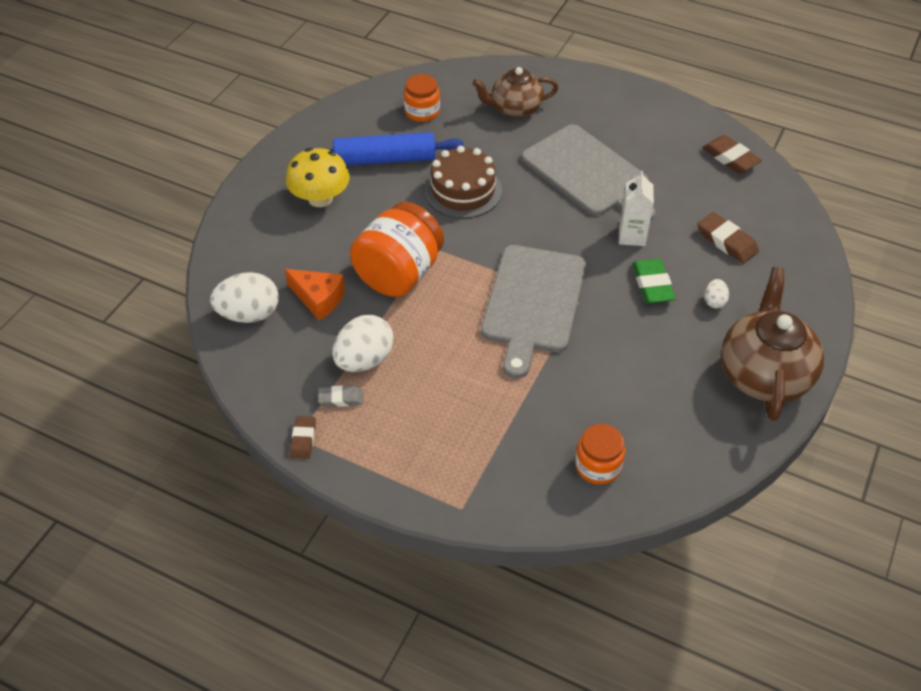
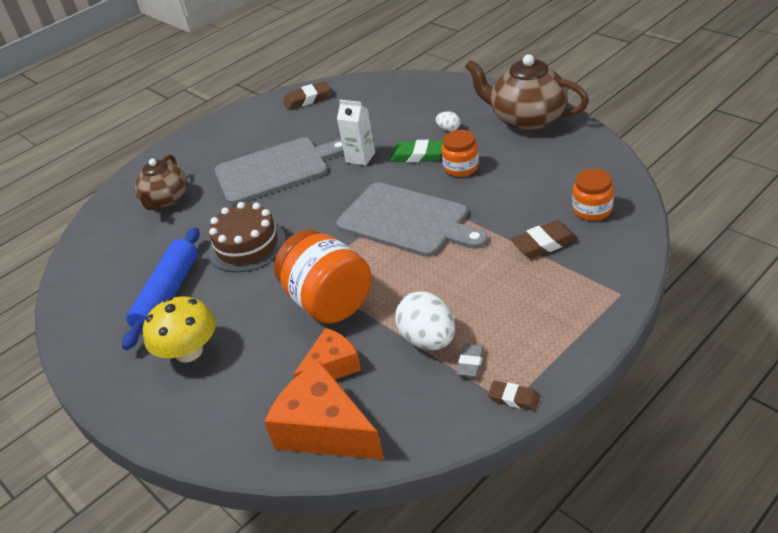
camera: 65 degrees left, 10 degrees down
(249, 314) = (325, 430): white egg -> orange cheese
(422, 112) = (121, 260): orange jar -> orange jar (461, 167)
(726, 241) = (392, 114): brown eraser -> brown eraser (544, 243)

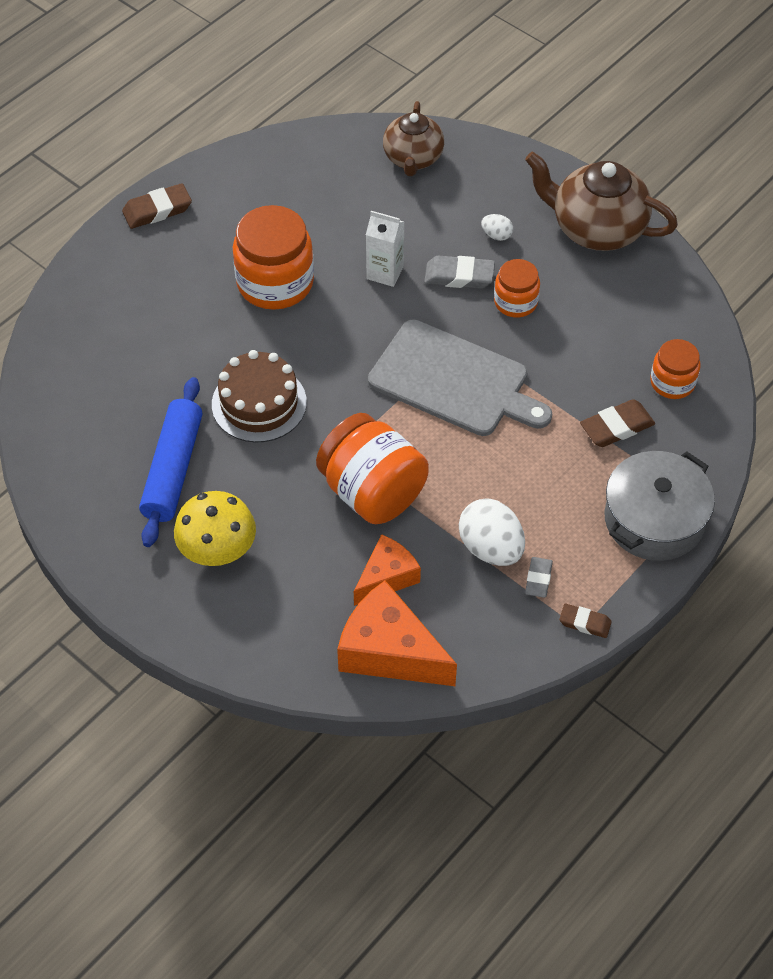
camera: 10 degrees left, 15 degrees up
(166, 200) = (135, 320): brown teapot -> brown teapot (413, 159)
(276, 170) = (275, 283): grey cutting board -> orange jar
(307, 99) = (298, 157): brown eraser -> brown eraser (157, 210)
(417, 155) = (459, 276): green eraser -> grey eraser
(579, 310) = (654, 519): none -> grey pot

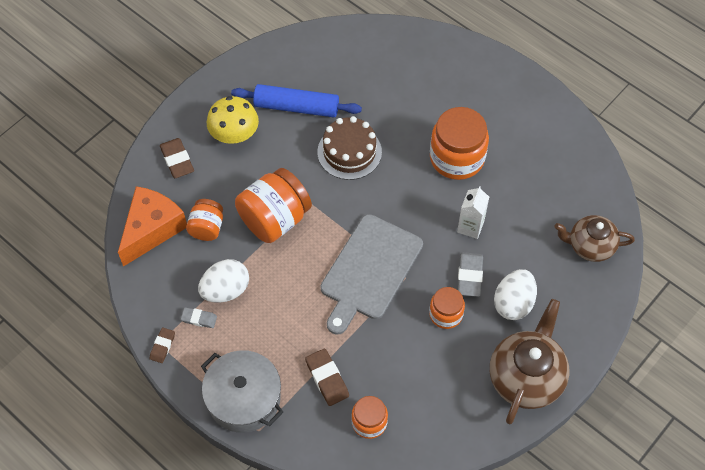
camera: 90 degrees right, 5 degrees up
(157, 210) = (521, 85): brown eraser -> brown eraser (177, 160)
(386, 577) = (207, 228): orange cheese -> orange jar
(496, 235) = (513, 303): white egg -> white egg, size x2.05

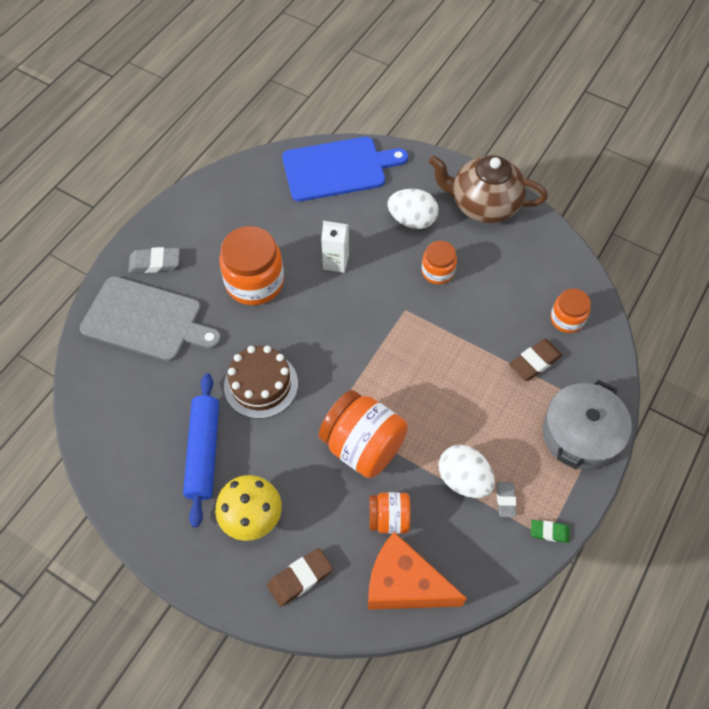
camera: 100 degrees left, 0 degrees up
(162, 346) = (549, 532): brown eraser -> green eraser
(369, 270) = (406, 343): grey cutting board -> grey cutting board (146, 320)
(470, 276) = (391, 257): grey eraser -> grey eraser (155, 263)
(590, 246) = (338, 169): brown teapot -> blue cutting board

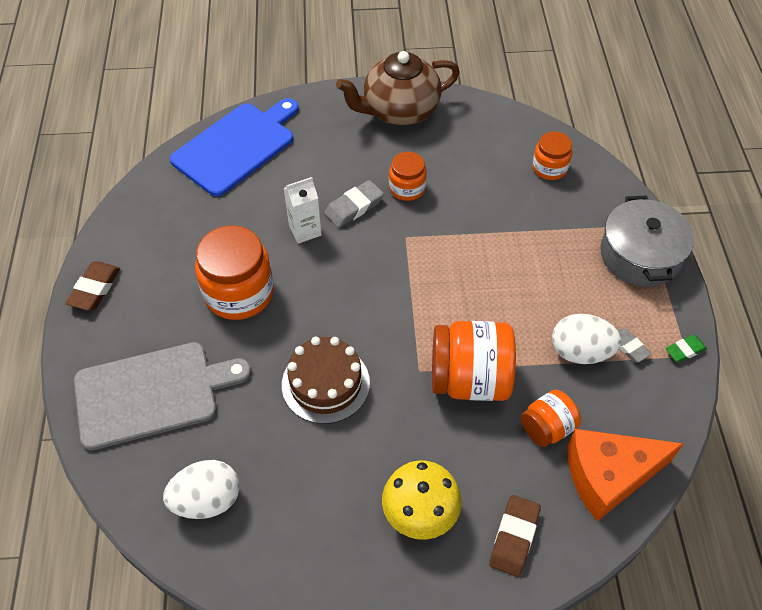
camera: 35 degrees left, 5 degrees down
(155, 263) = (115, 332): grey eraser -> grey eraser (354, 207)
(203, 452) = (321, 483): blue rolling pin -> none
(412, 220) = (346, 156): white egg -> white egg (207, 500)
(535, 362) = (554, 217): brown eraser -> brown eraser (95, 289)

